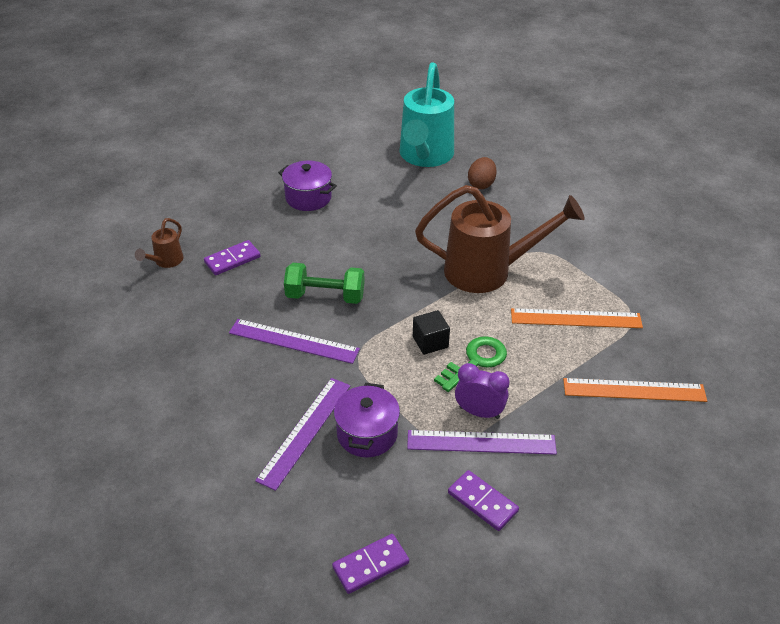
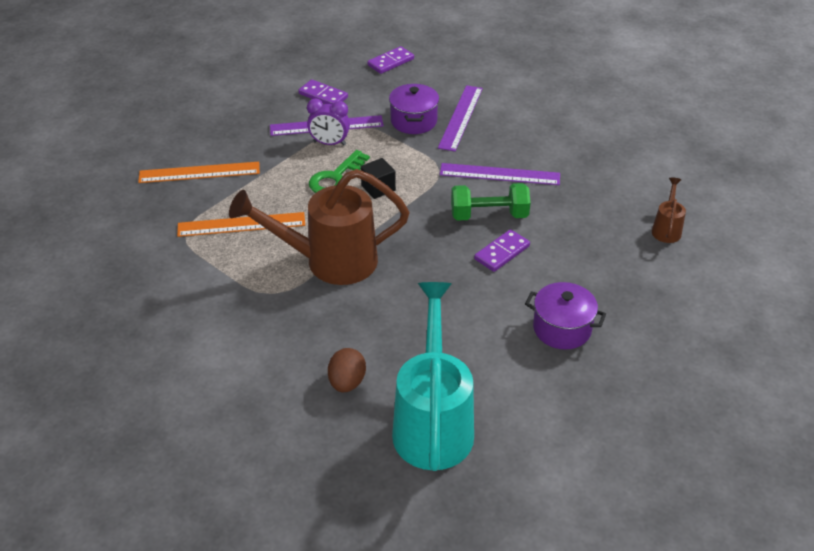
camera: 170 degrees right, 0 degrees up
(232, 260) = (601, 239): purple domino -> purple domino (502, 252)

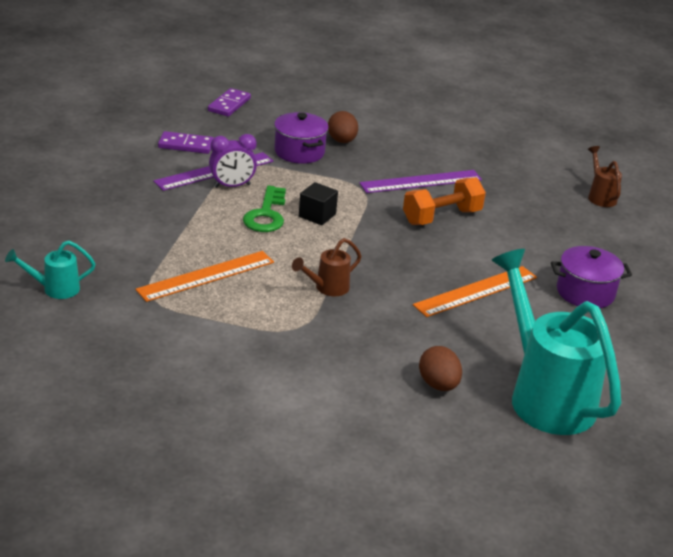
camera: 30 degrees left, 10 degrees down
(121, 207) = (55, 289): none -> turquoise watering can
(199, 172) = (115, 238): orange ruler -> orange ruler (476, 291)
(329, 262) = (327, 288): brown watering can -> brown watering can, size x0.44
(460, 117) = (342, 141): purple ruler -> brown egg
(489, 215) = (441, 217): green dumbbell -> orange dumbbell
(502, 252) = (480, 244): purple domino -> none

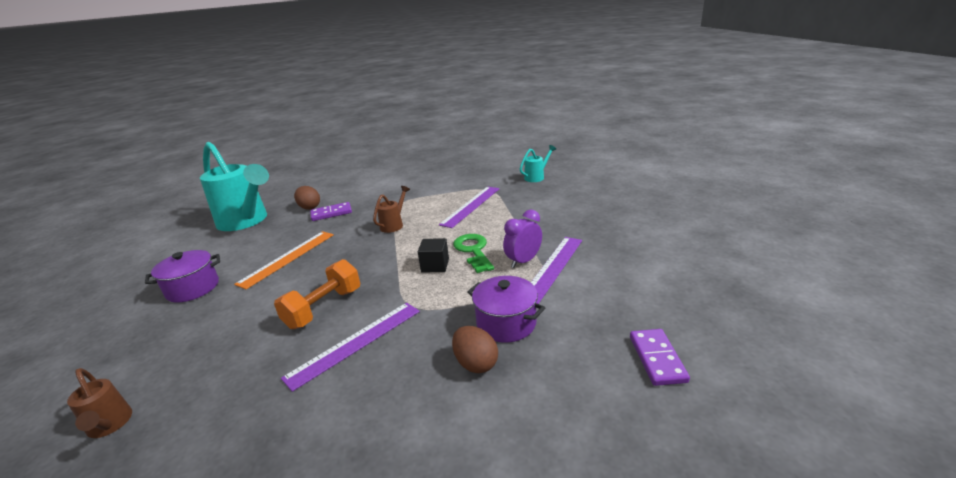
camera: 160 degrees right, 5 degrees down
(186, 145) = (611, 281): purple domino -> purple domino (331, 213)
(206, 276) = (471, 206): orange ruler -> purple ruler

